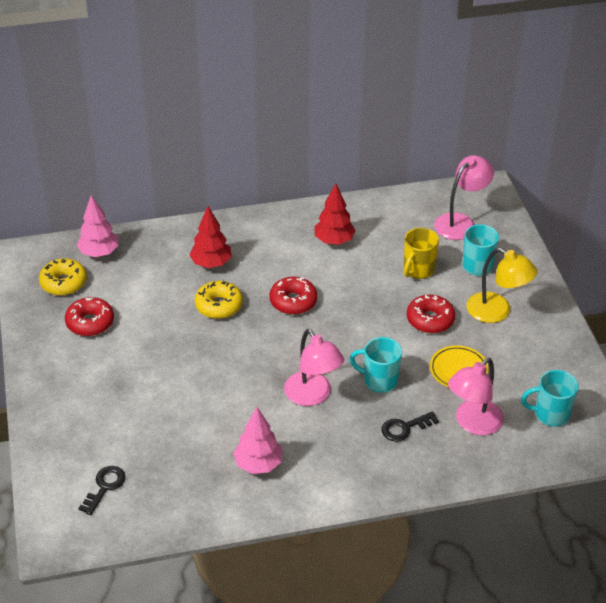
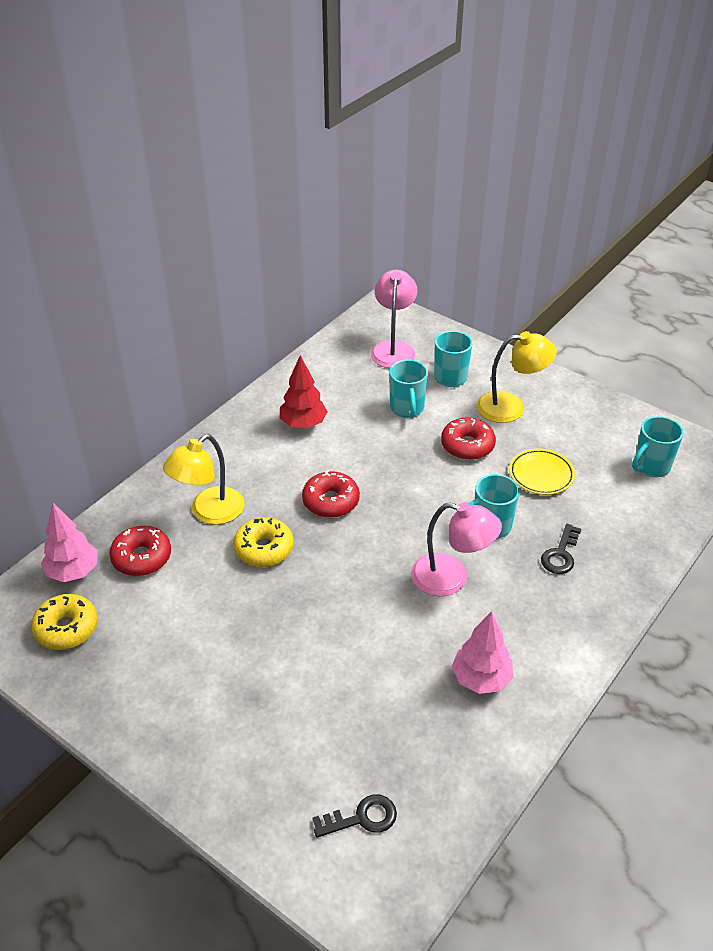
camera: 40 degrees left, 0 degrees up
(90, 322) = (146, 652): red donut -> red donut (142, 557)
(105, 487) = (362, 818): black key -> black key turned 90 degrees clockwise
(211, 263) = (209, 512): red tree -> yellow lamp
(418, 270) = (407, 409): yellow mug -> turquoise mug
(473, 423) = (606, 513): pink lamp -> none

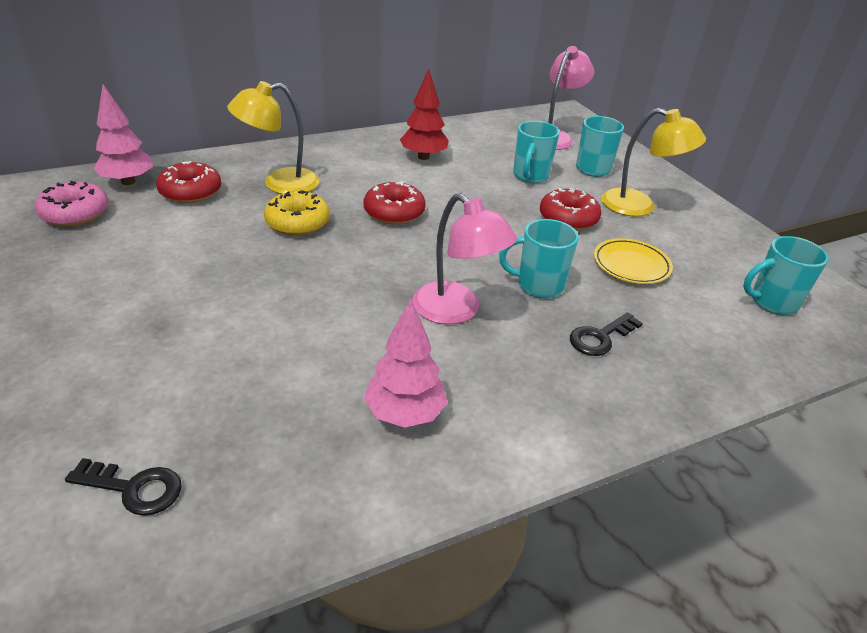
camera: 25 degrees right, 5 degrees down
(66, 628) = (75, 213): yellow donut -> pink donut

